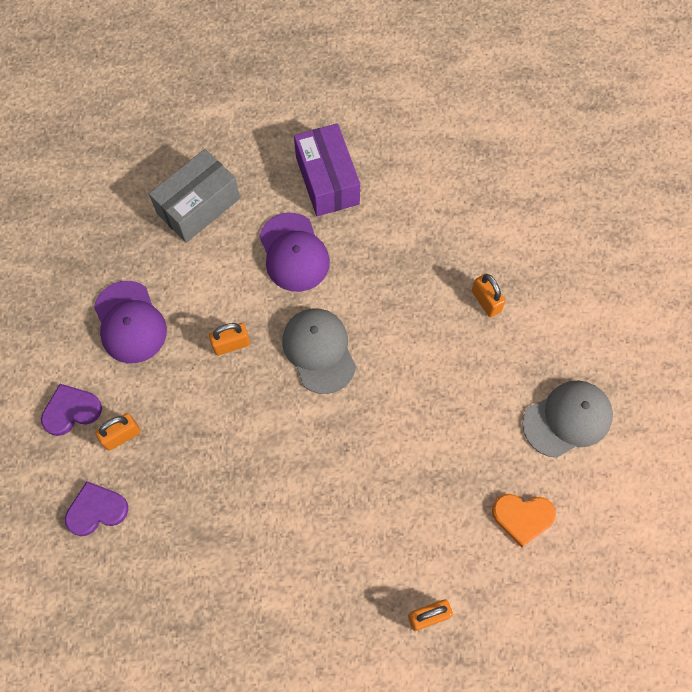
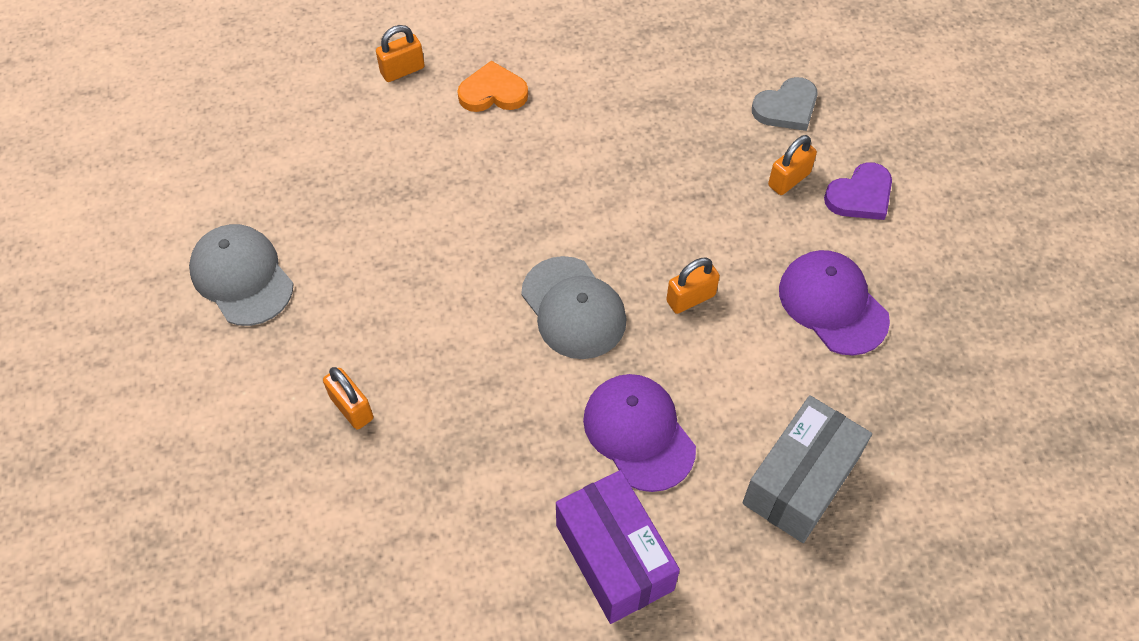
camera: 170 degrees right, 10 degrees down
(96, 510) = (786, 108): purple heart -> grey heart
(522, 517) = (301, 168): orange heart -> orange heart (493, 92)
(567, 419) = (242, 277): grey cap -> grey cap turned 90 degrees clockwise

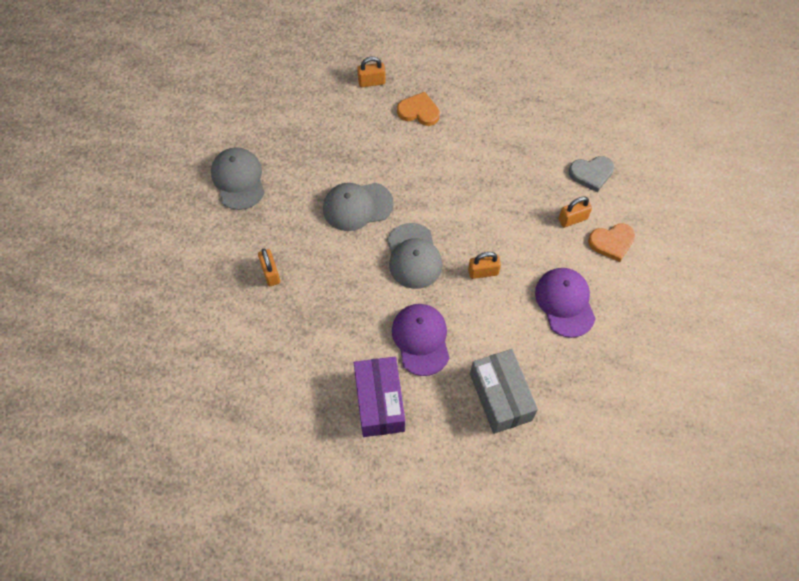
camera: 20 degrees right, 5 degrees up
(453, 260) = (357, 206): none -> grey cap
(800, 481) = (500, 397): grey box -> grey box turned 75 degrees counterclockwise
(860, 195) = (612, 242): purple heart -> orange heart

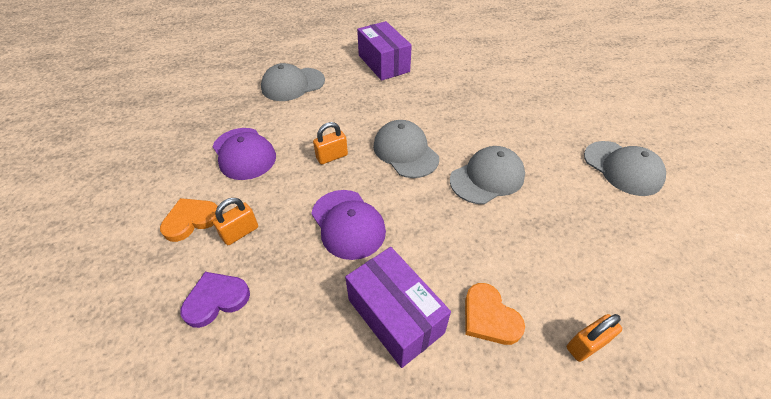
camera: 160 degrees right, 15 degrees down
(270, 273) = (522, 109): orange padlock -> none
(419, 111) = (489, 317): orange heart -> orange heart turned 60 degrees clockwise
(421, 339) = (369, 100): purple cap -> purple cap (348, 224)
(477, 129) = (395, 316): none -> purple box
(500, 397) = (293, 84): grey box -> grey cap
(591, 174) = (216, 299): grey heart -> purple heart

